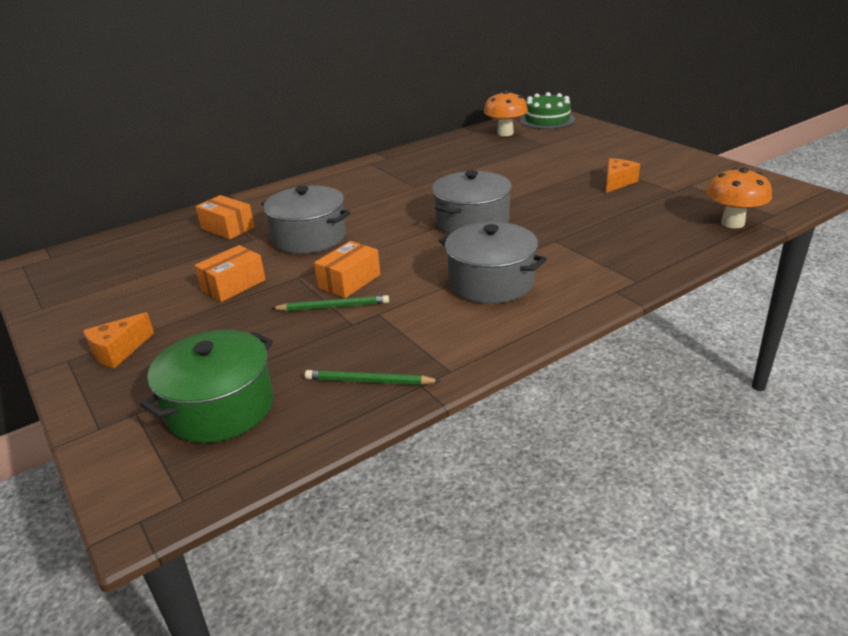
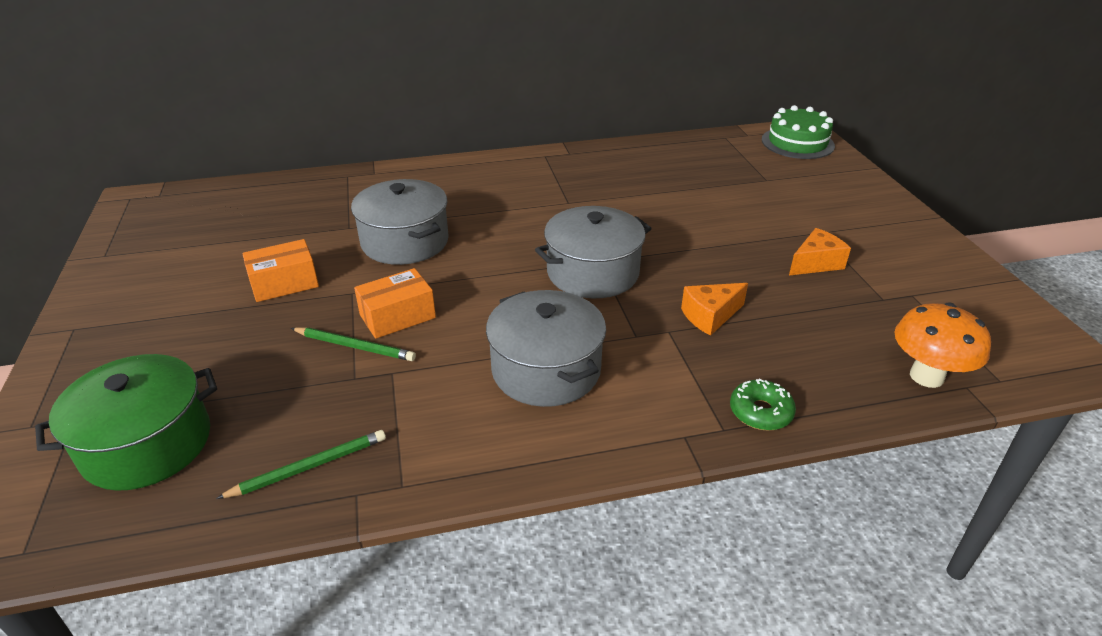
camera: 20 degrees right, 5 degrees up
(118, 351) = (121, 334): orange cheese -> orange cheese (710, 316)
(227, 228) = (337, 205): orange box -> none
(369, 381) = (309, 467): green pencil -> green pencil turned 120 degrees clockwise
(505, 133) = (730, 151): orange mushroom -> none
(651, 266) = (760, 412): none -> green donut

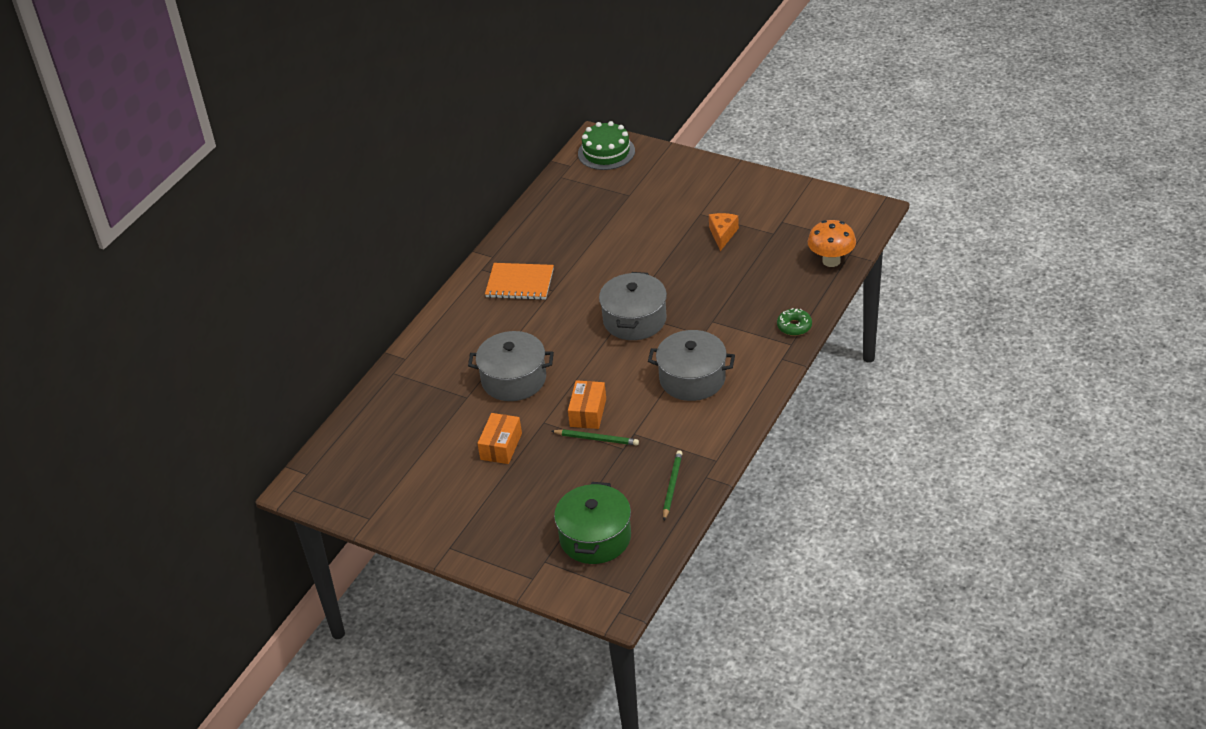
camera: 45 degrees left, 5 degrees up
(355, 346) = (596, 439): green pencil -> green pencil turned 45 degrees clockwise
(553, 181) = (520, 283): none -> orange notebook
(710, 316) = (718, 300): orange cheese -> none

